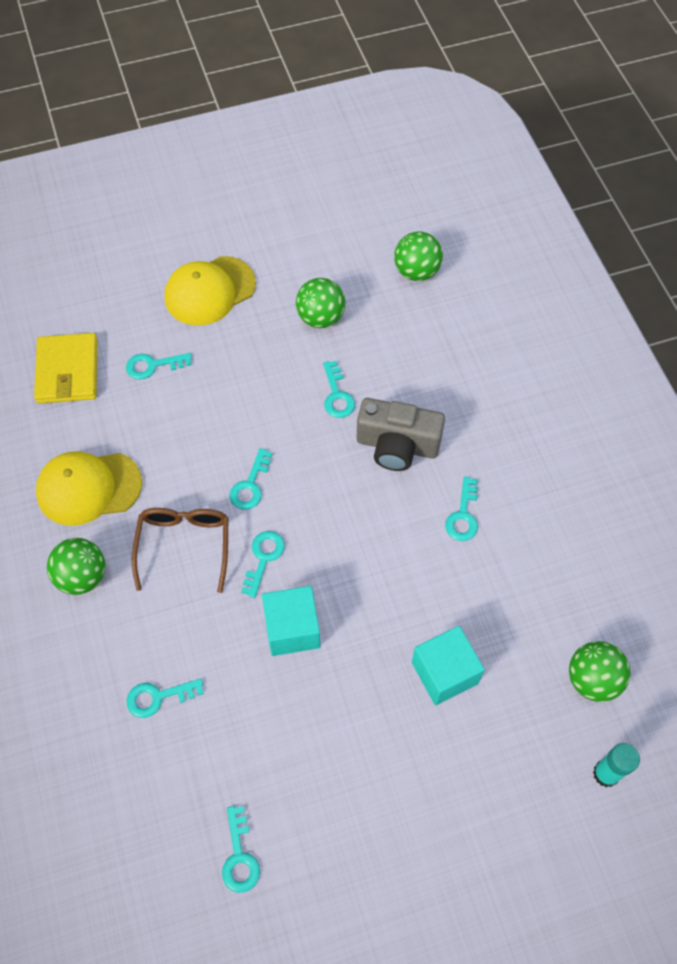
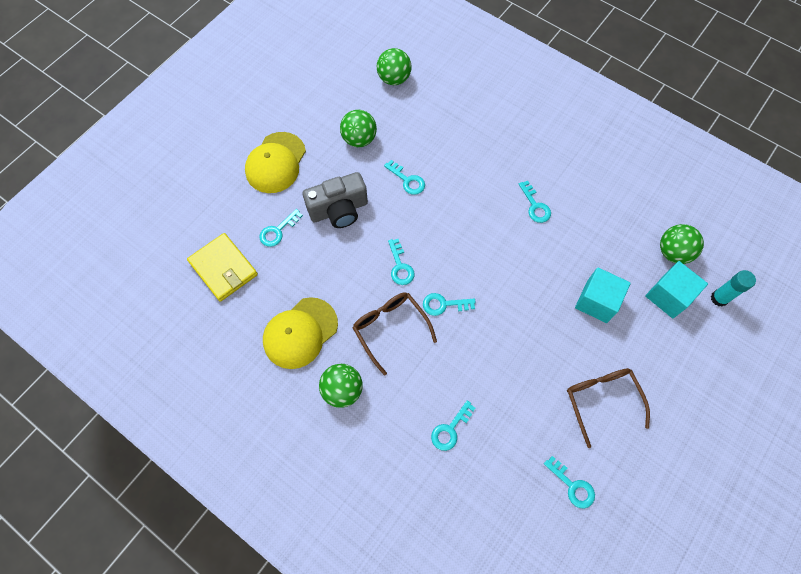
camera: 35 degrees left, 5 degrees up
(263, 558) = (444, 304): turquoise key -> turquoise key turned 75 degrees counterclockwise
(292, 629) = (494, 334): turquoise cube -> turquoise cube (668, 296)
(354, 788) = (601, 400): none -> brown glasses
(397, 445) = (466, 189): grey camera -> grey camera (339, 210)

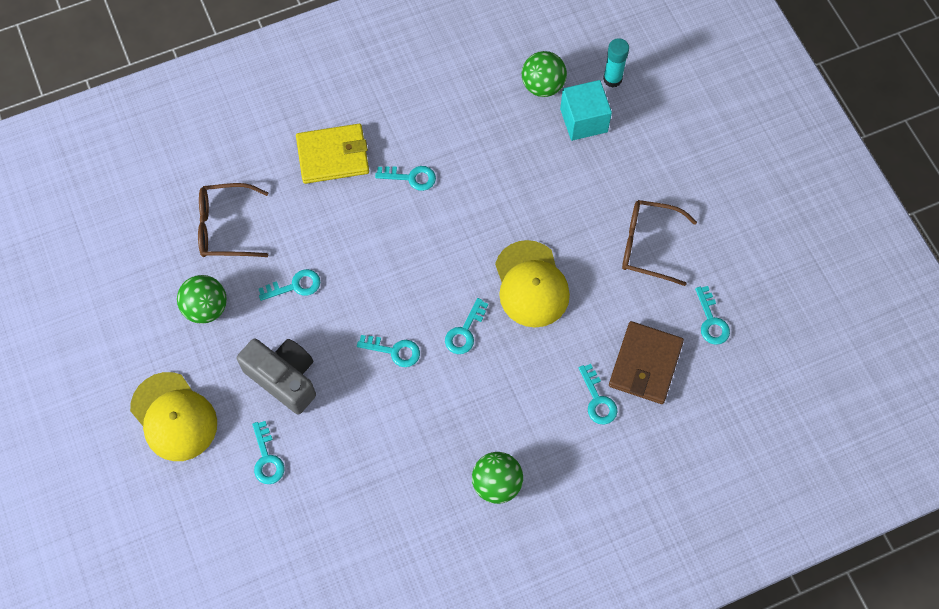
camera: 60 degrees left, 0 degrees up
(223, 268) = (276, 542): yellow wallet -> yellow wallet (333, 156)
(300, 333) = (407, 495): yellow cap -> yellow cap (531, 284)
(339, 210) = (284, 378): grey camera -> grey camera turned 60 degrees counterclockwise
(390, 329) = (459, 400): brown glasses -> brown glasses (226, 227)
(394, 79) = (150, 226): green ball -> none
(501, 451) = (645, 364): none -> brown wallet
(572, 486) = (711, 321): turquoise key -> turquoise key turned 90 degrees clockwise
(596, 301) = (550, 187): turquoise cube -> none

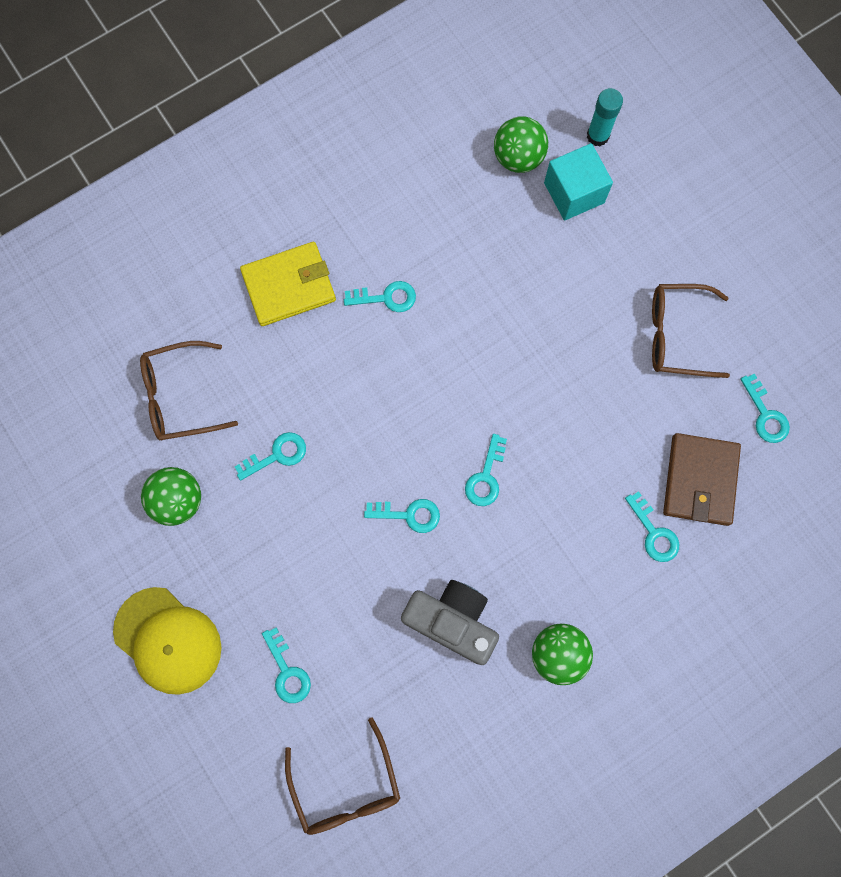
camera: 10 degrees left, 10 degrees up
(284, 378) = (287, 570): grey camera -> grey camera (452, 621)
(296, 559) = (346, 786): none -> brown glasses
(531, 284) = (551, 406): yellow cap -> none

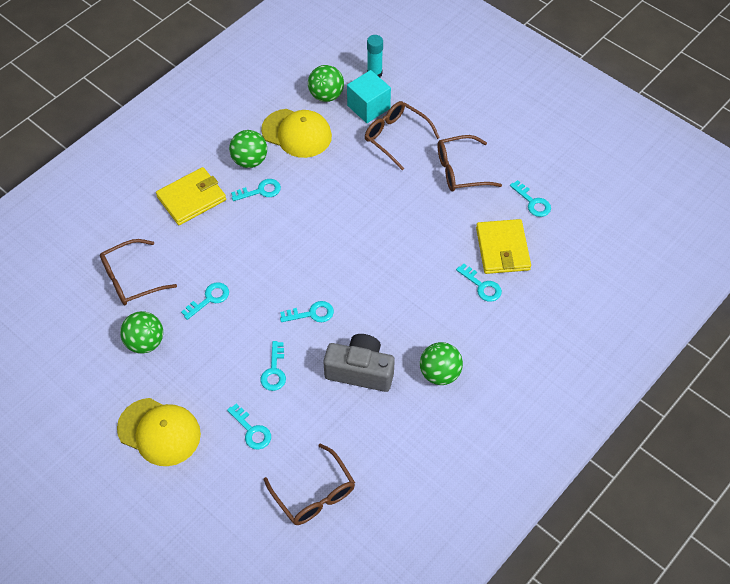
camera: 15 degrees left, 20 degrees down
(383, 243) = (250, 161): none -> green ball
(460, 213) = (297, 133): none -> yellow cap
(486, 477) = (358, 279): turquoise key -> turquoise key (274, 371)
(600, 254) = (396, 137): none -> brown glasses
(700, 480) = (502, 249): brown wallet -> yellow wallet

